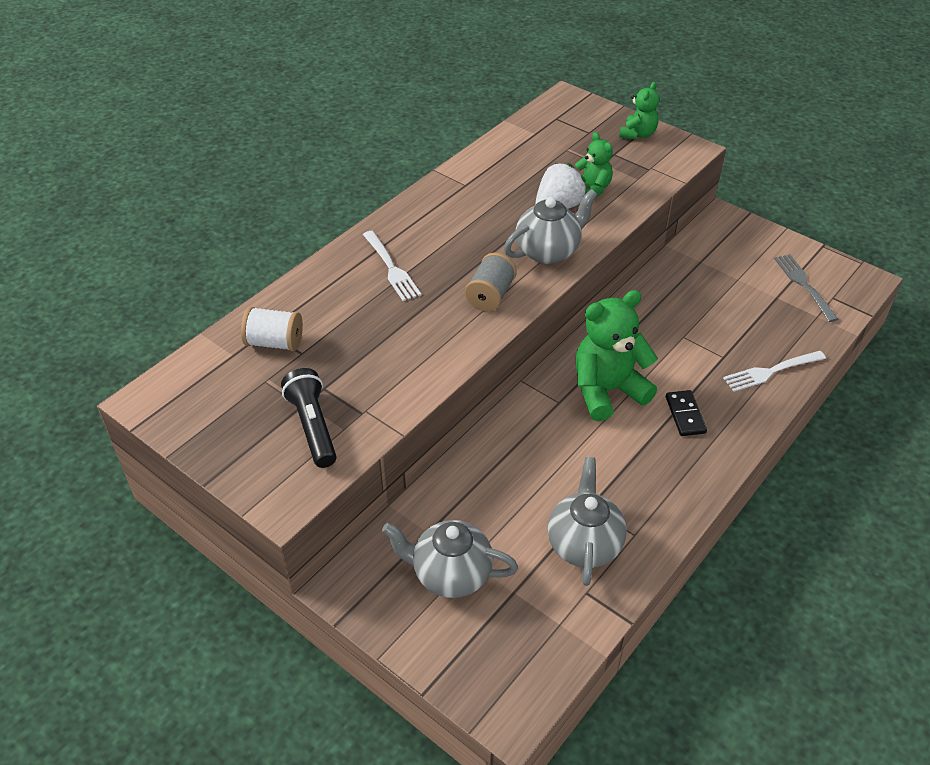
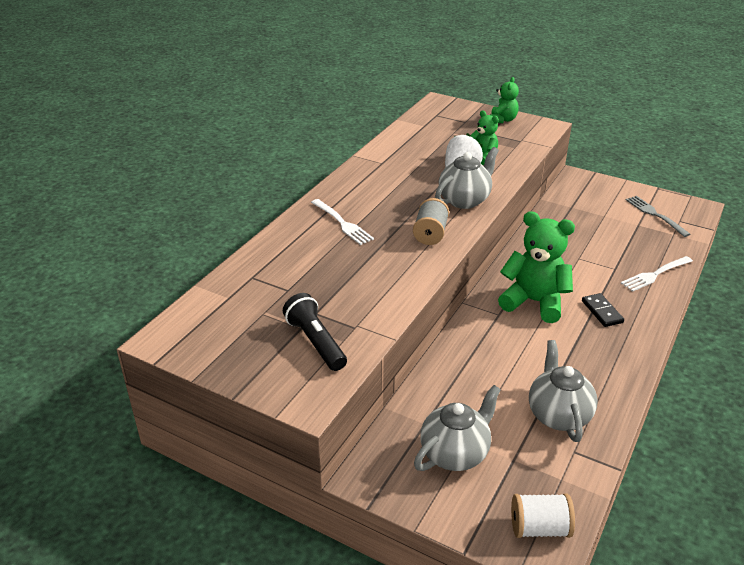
camera: 10 degrees left, 10 degrees down
(274, 342) = (262, 285): white spool -> white spool (539, 528)
(450, 574) = (455, 453): grey teapot -> grey teapot turned 135 degrees clockwise
(607, 391) = (534, 302): green teddy bear -> green teddy bear turned 60 degrees clockwise

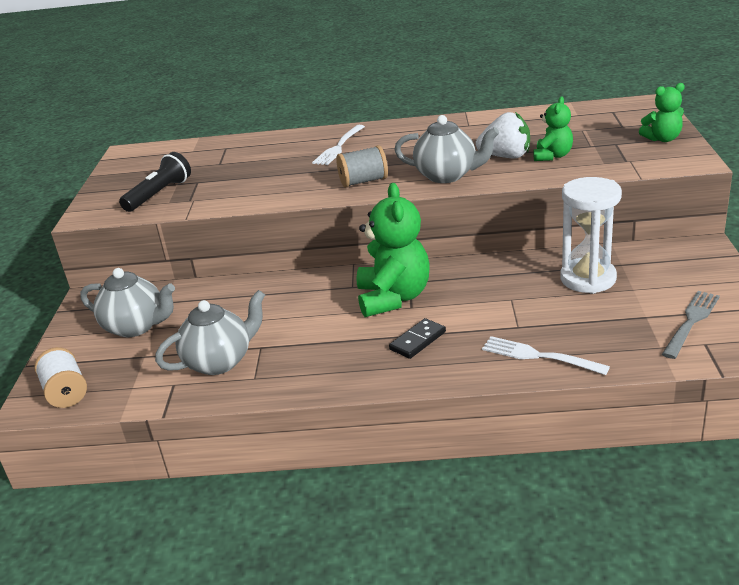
camera: 65 degrees right, 5 degrees down
(578, 224) = (588, 279): none -> white hourglass

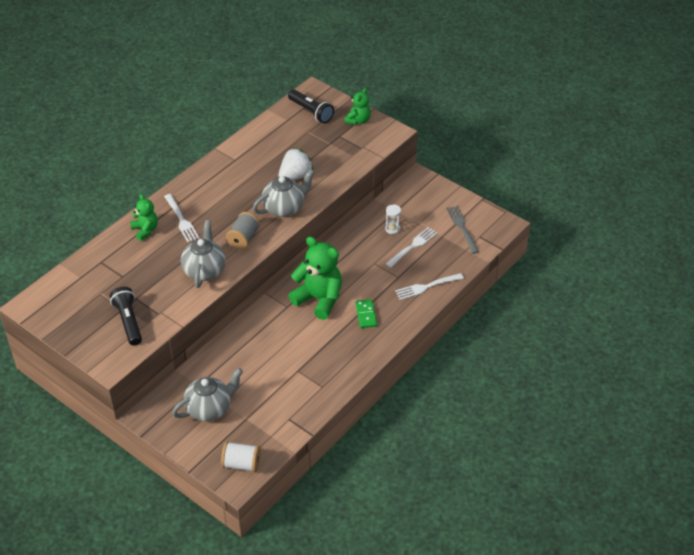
camera: 55 degrees left, 15 degrees up
(220, 361) = (291, 392): grey teapot -> grey teapot (204, 270)
(418, 341) = (366, 315): black domino -> green domino
(552, 156) = (320, 163): green teddy bear -> green teddy bear (145, 230)
(586, 307) = (412, 247): none -> white fork
(588, 279) = (392, 229): white hourglass -> white hourglass, size x0.45
(615, 116) = (311, 112): none -> black flashlight

